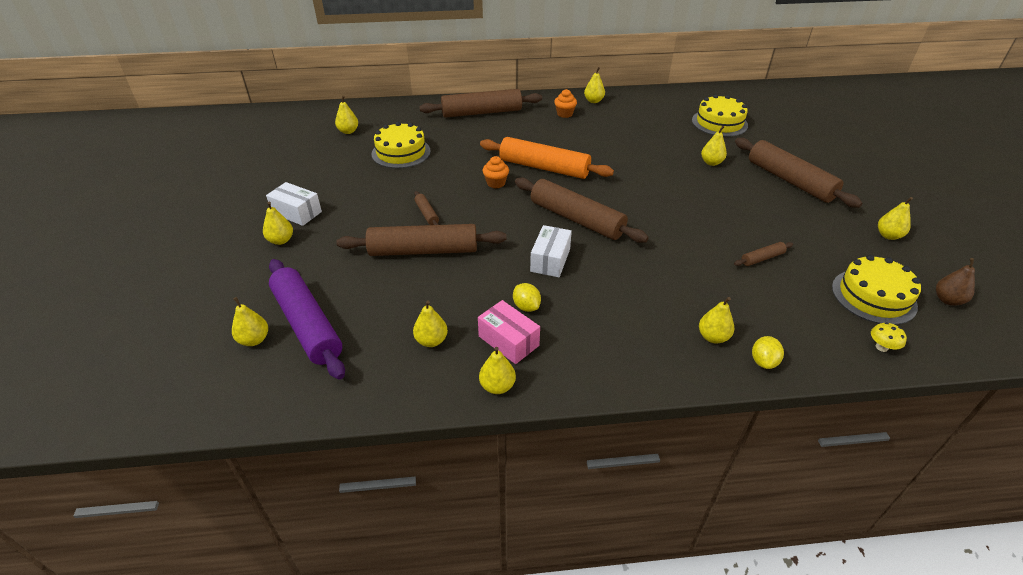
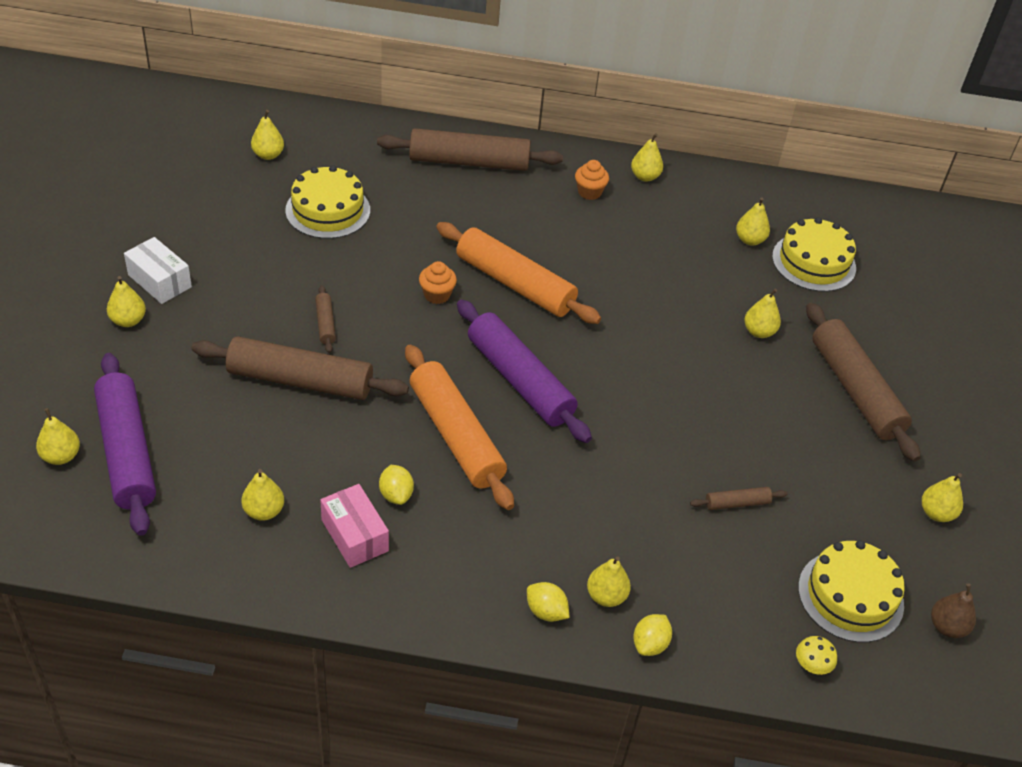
camera: 10 degrees right, 5 degrees up
(497, 386) = (317, 590): yellow pear -> yellow pear (749, 240)
(550, 260) = (455, 435): white box -> orange rolling pin
(576, 219) = (520, 380): brown rolling pin -> purple rolling pin
(676, 358) = (546, 611): none -> yellow lemon

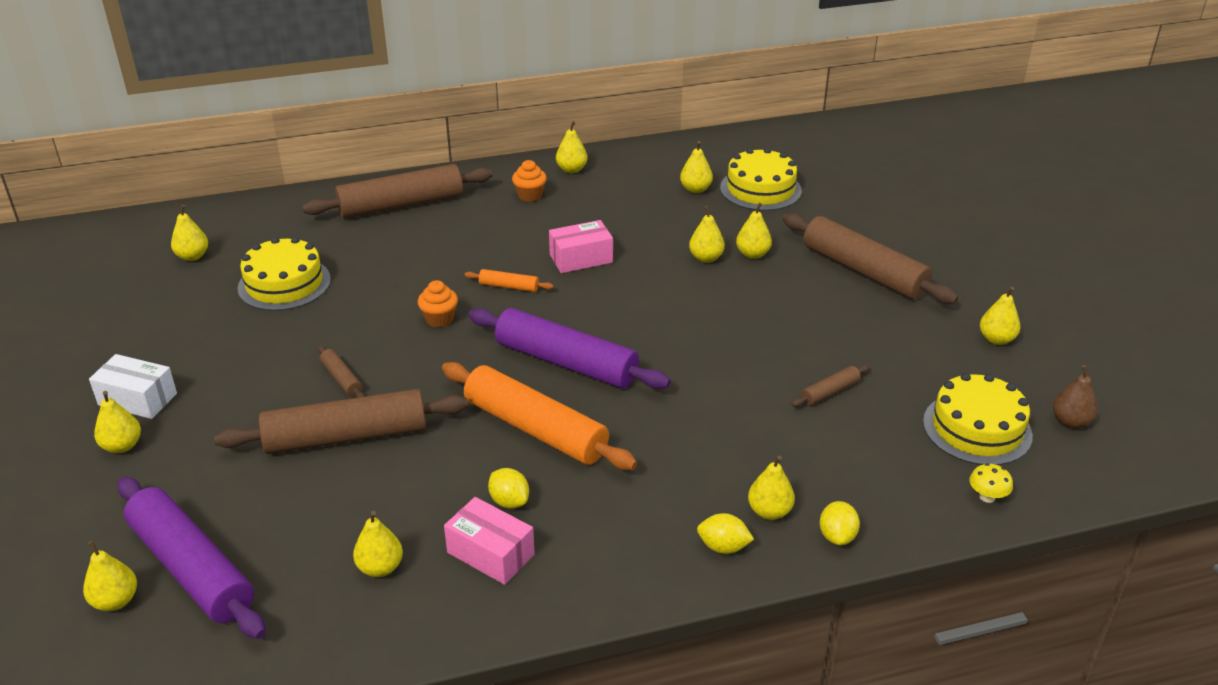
camera: 20 degrees left, 10 degrees down
(514, 284) = (509, 286): orange rolling pin -> orange rolling pin, size x0.44
(596, 278) = (581, 258): none -> pink box
(712, 319) = (706, 258): none -> yellow pear

